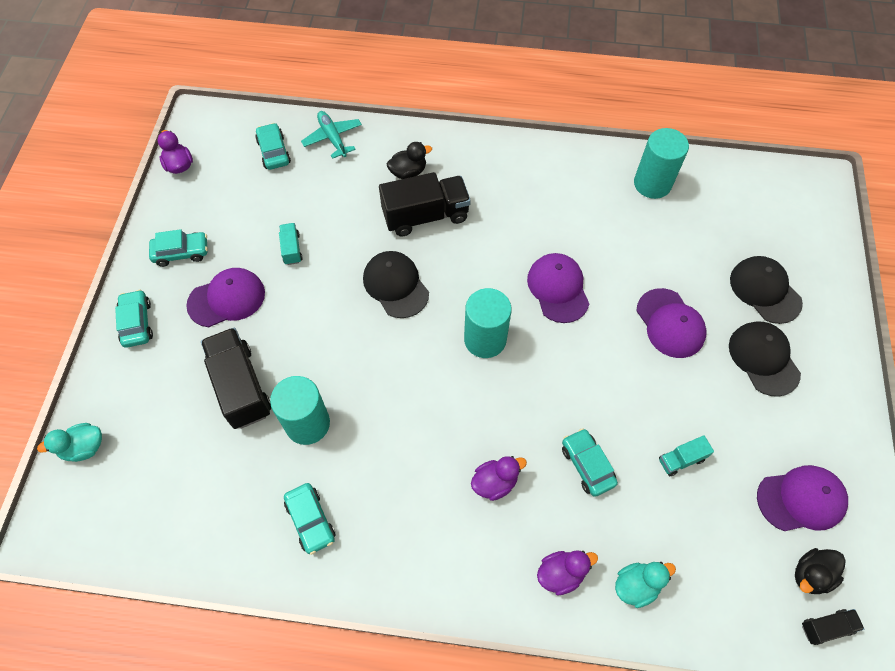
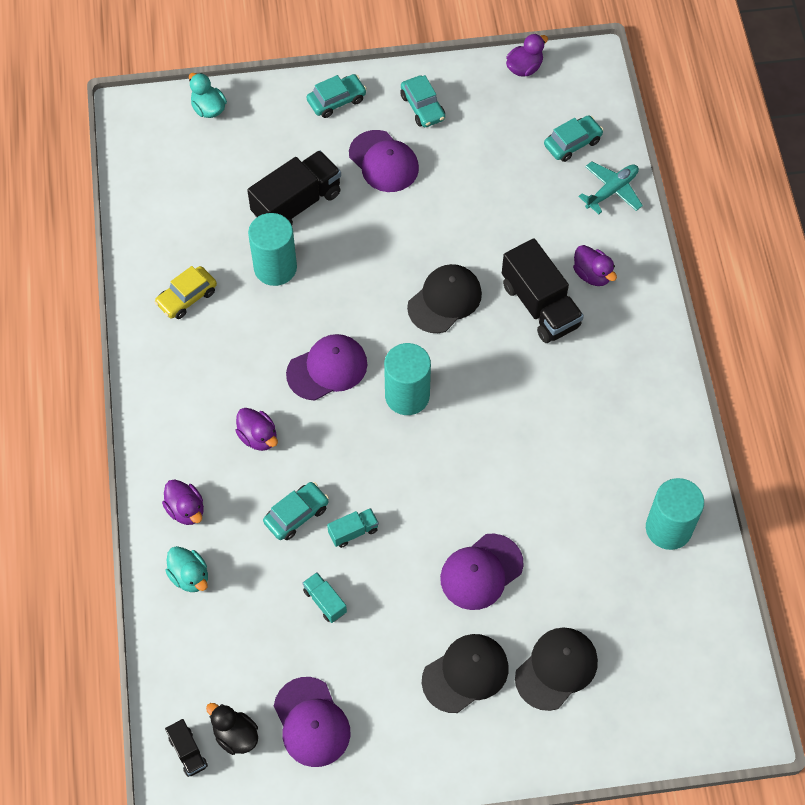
camera: 75 degrees right, 0 degrees up
(291, 249) = (457, 197): turquoise truck -> turquoise truck (353, 531)
(311, 520) = (187, 297): turquoise car -> yellow car
(408, 172) = (592, 274): black duck -> purple duck
(558, 289) = (489, 453): purple cap -> purple cap (327, 369)

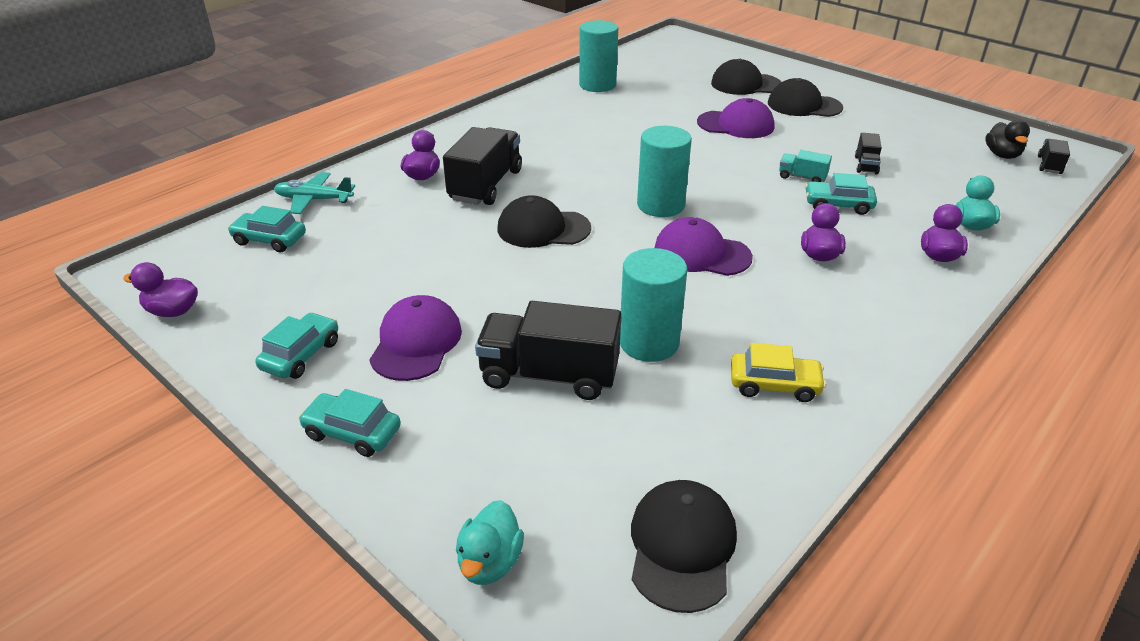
camera: 130 degrees left, 25 degrees down
(146, 177) = (682, 547): none -> black cap
(311, 722) = (936, 136): purple cap -> none
(325, 601) = (866, 165): turquoise truck -> black truck

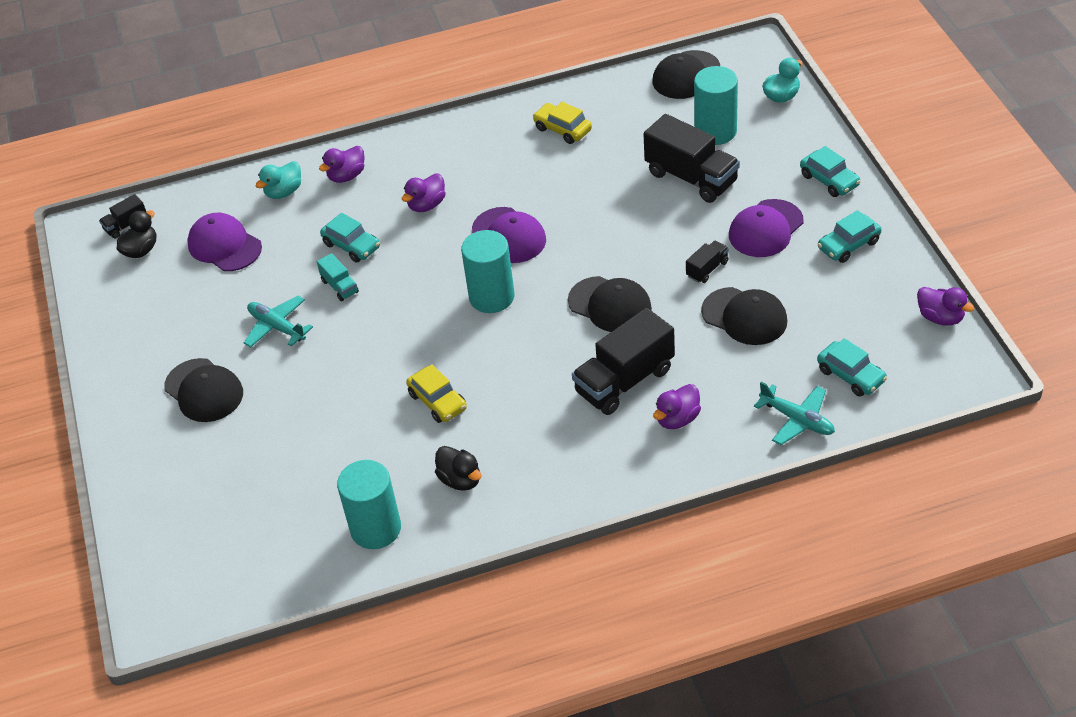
camera: 145 degrees left, 10 degrees up
(565, 113) = (460, 480): none -> black duck
(628, 140) = (438, 401): none -> yellow car
(649, 343) = (612, 178): turquoise cylinder -> turquoise cylinder (715, 131)
(736, 125) = (309, 384): purple cap -> purple cap (224, 246)
(745, 84) = (212, 458): black cap -> black cap (744, 316)
(810, 144) = (277, 327): none -> turquoise plane
(866, 165) = (268, 281): black truck -> black truck (707, 269)

